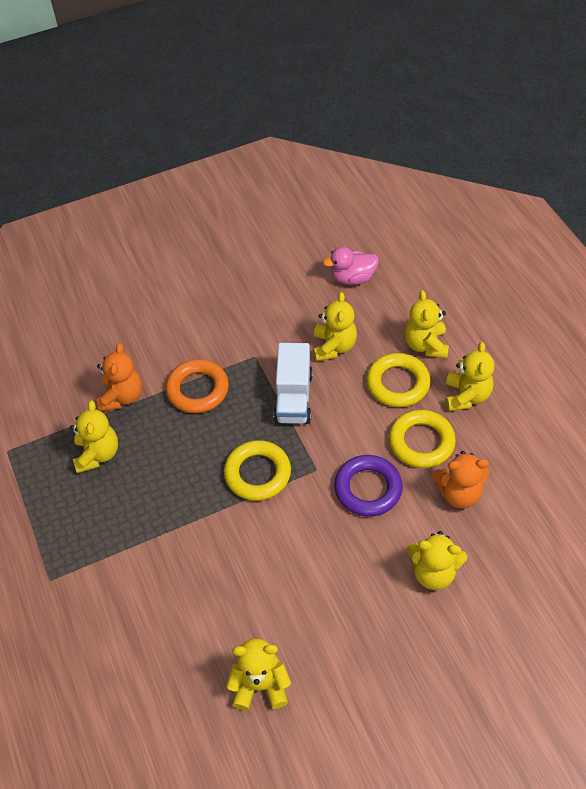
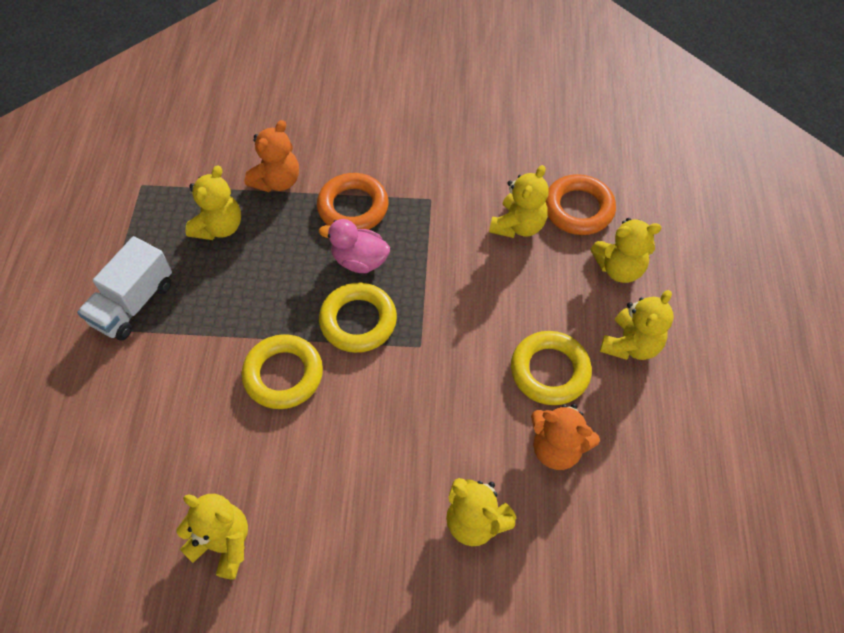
camera: 25 degrees right, 5 degrees up
(293, 397) = (443, 259): white truck -> white truck (133, 303)
(352, 278) = (582, 162): pink duck -> pink duck (359, 260)
(368, 489) = (461, 393): purple ring -> none
(370, 314) = (578, 209): none -> orange ring
(397, 383) = (562, 295): yellow ring -> yellow ring (283, 375)
(426, 345) = (619, 268): yellow teddy bear -> yellow teddy bear turned 120 degrees counterclockwise

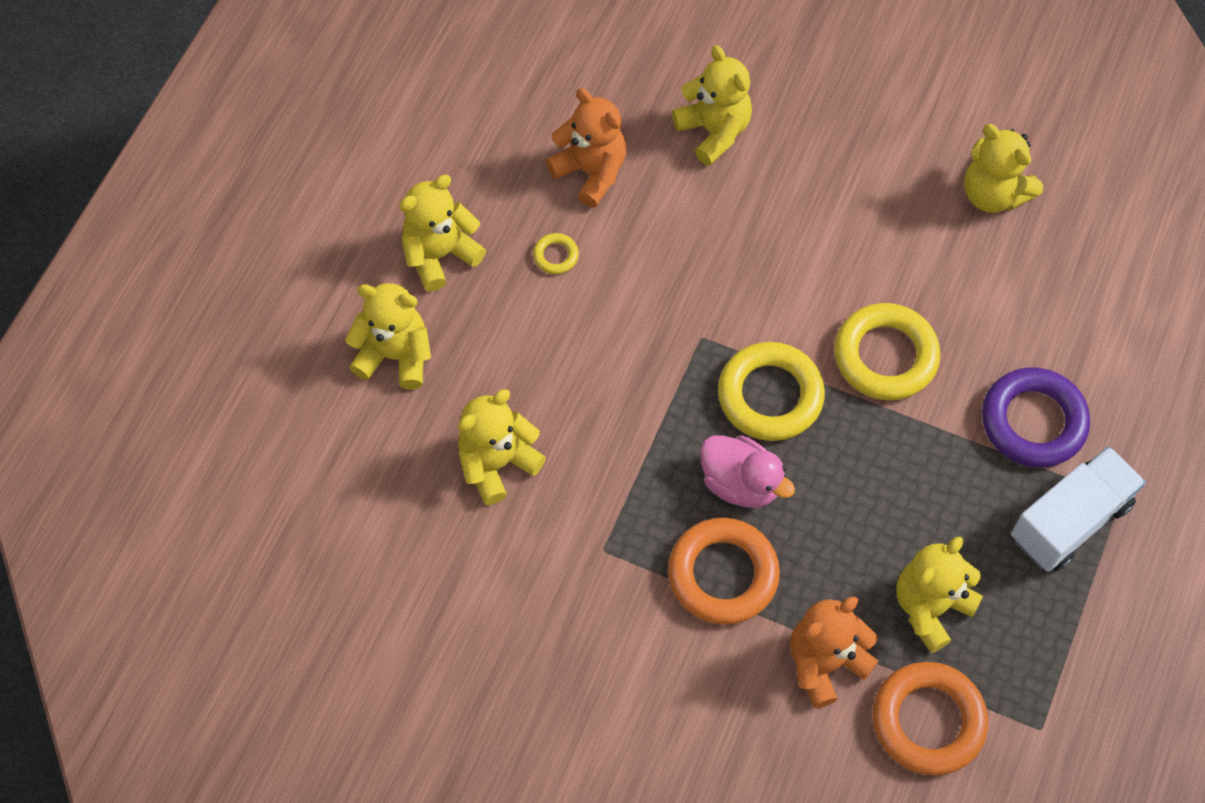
camera: 160 degrees left, 5 degrees up
(166, 361) = (1033, 422): none -> purple ring
(549, 371) = (556, 256): yellow ring -> yellow ring, size x0.44
(578, 209) = (399, 461): orange ring -> orange ring (928, 721)

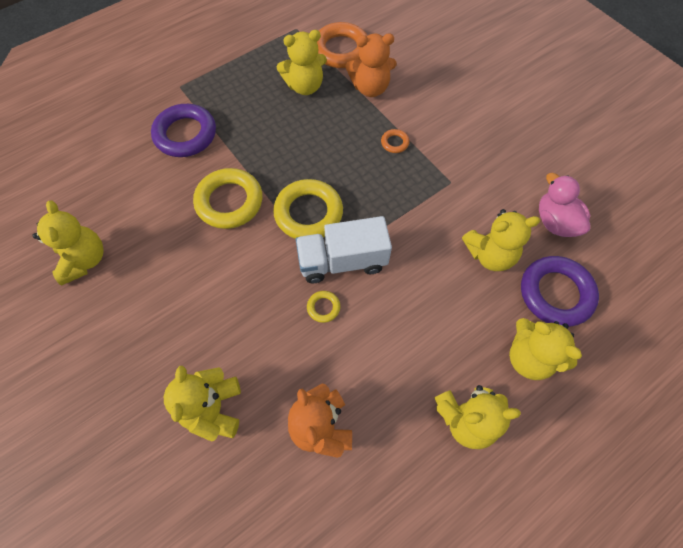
camera: 150 degrees left, 0 degrees up
(391, 453) = (555, 293): none -> purple ring
(556, 256) = (383, 371): yellow ring -> yellow ring (323, 307)
(723, 574) = (394, 143): orange ring -> orange ring, size x0.44
(741, 483) = (356, 178): pink duck -> pink duck (555, 222)
(1070, 521) = (211, 88): white truck -> white truck (342, 261)

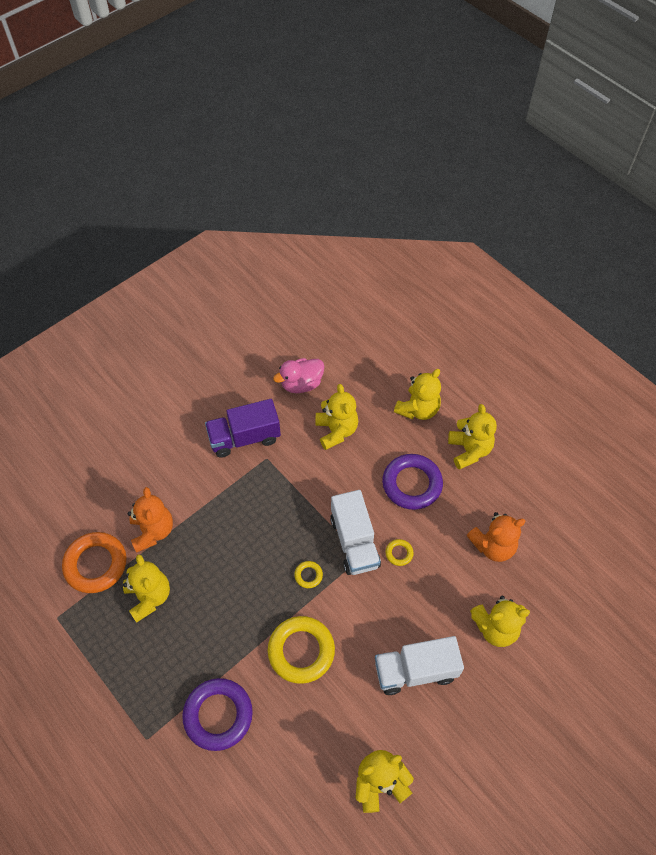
camera: 95 degrees left, 5 degrees down
(184, 308) = (415, 670): none -> white truck
(308, 213) = (308, 575): yellow ring -> yellow ring, size x0.44
(394, 143) = (224, 505): orange ring -> none
(477, 163) = (244, 438): none -> purple truck
(555, 293) = (365, 389): purple ring -> purple ring (412, 484)

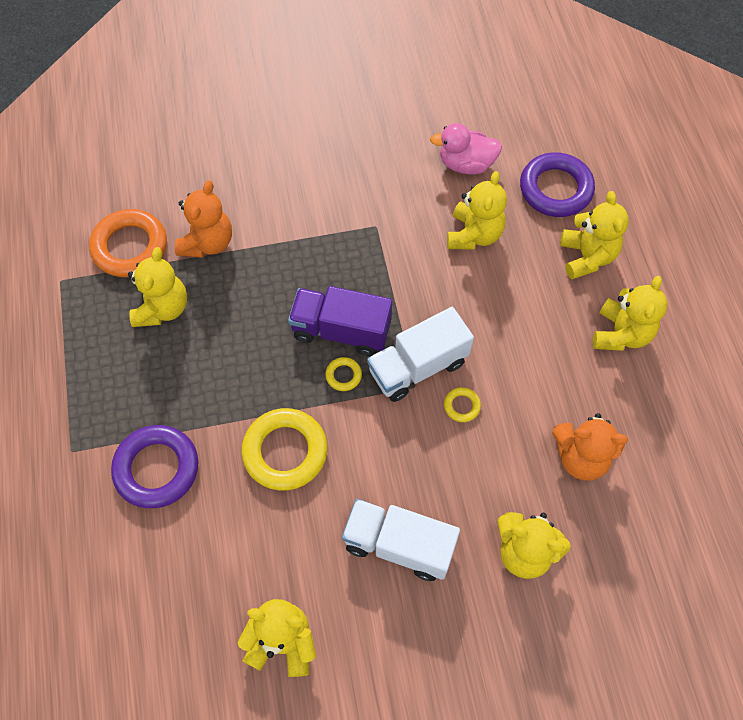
camera: 30 degrees right, 5 degrees up
(244, 438) = (365, 192): purple truck -> purple truck (341, 330)
(354, 542) = (418, 366): white truck -> white truck turned 45 degrees clockwise
(412, 484) = (526, 337): purple ring -> purple ring (555, 189)
(418, 409) = (587, 256): yellow teddy bear -> yellow teddy bear turned 75 degrees counterclockwise

